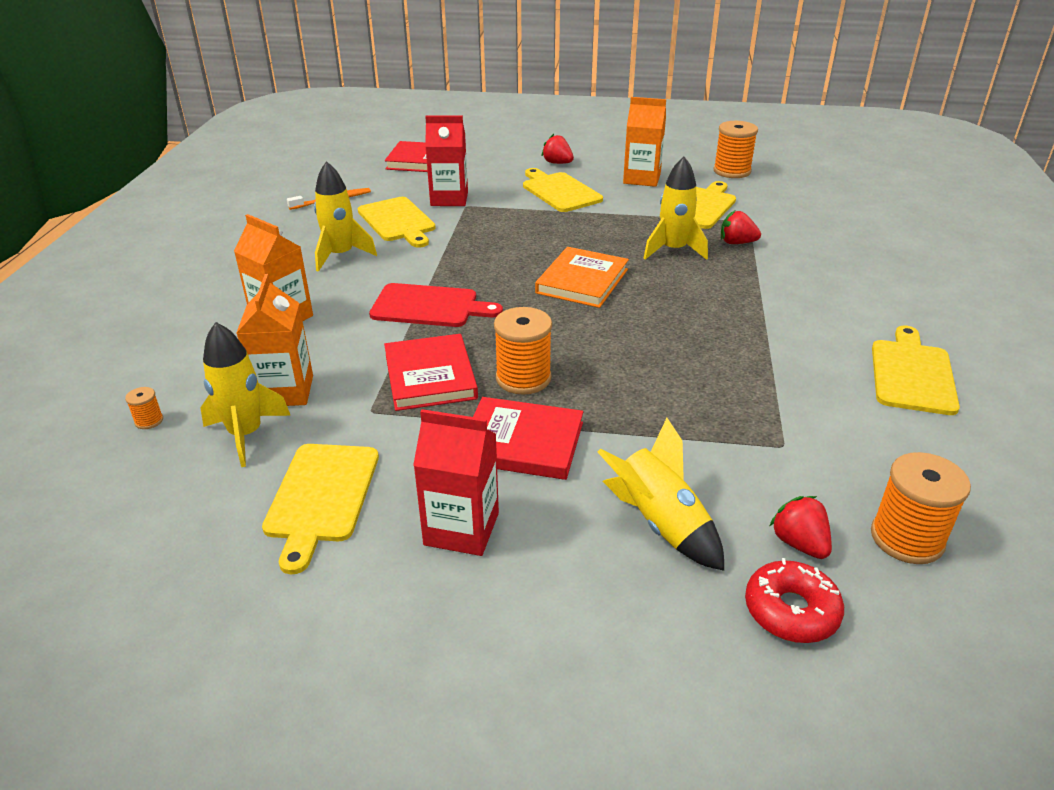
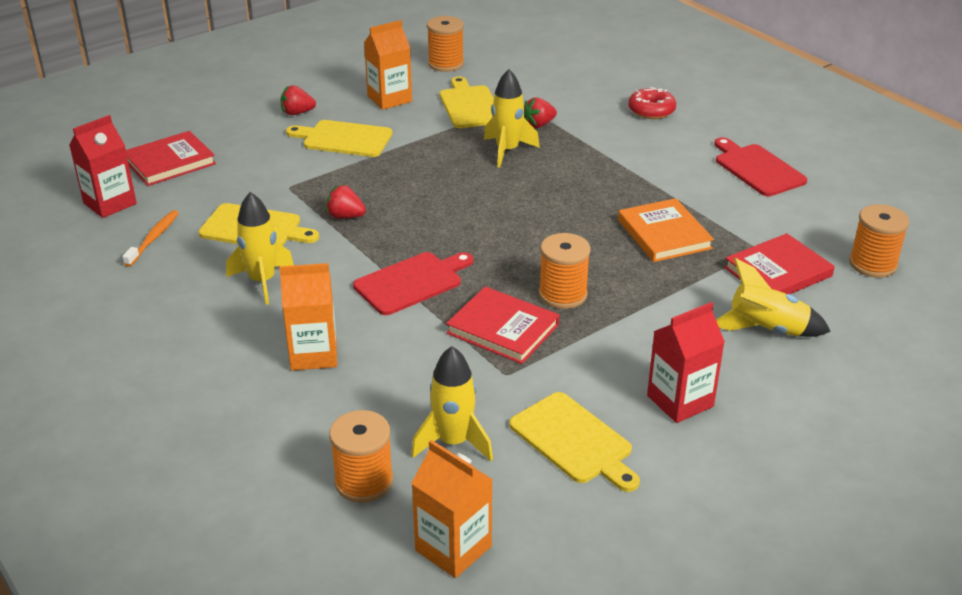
camera: 45 degrees left, 0 degrees up
(149, 421) = (364, 481): orange spool -> orange spool, size x2.17
(285, 391) = (423, 400): orange carton -> orange carton (453, 548)
(449, 199) = (262, 187): red carton -> red carton (110, 203)
(522, 442) = (629, 333): red book -> red book (778, 272)
(582, 281) = (485, 206): orange book -> orange book (664, 234)
(791, 611) = (877, 331): red donut -> red donut (651, 110)
(799, 543) = (836, 297): red strawberry -> red strawberry (345, 216)
(912, 374) = (757, 169): yellow cutting board -> red cutting board

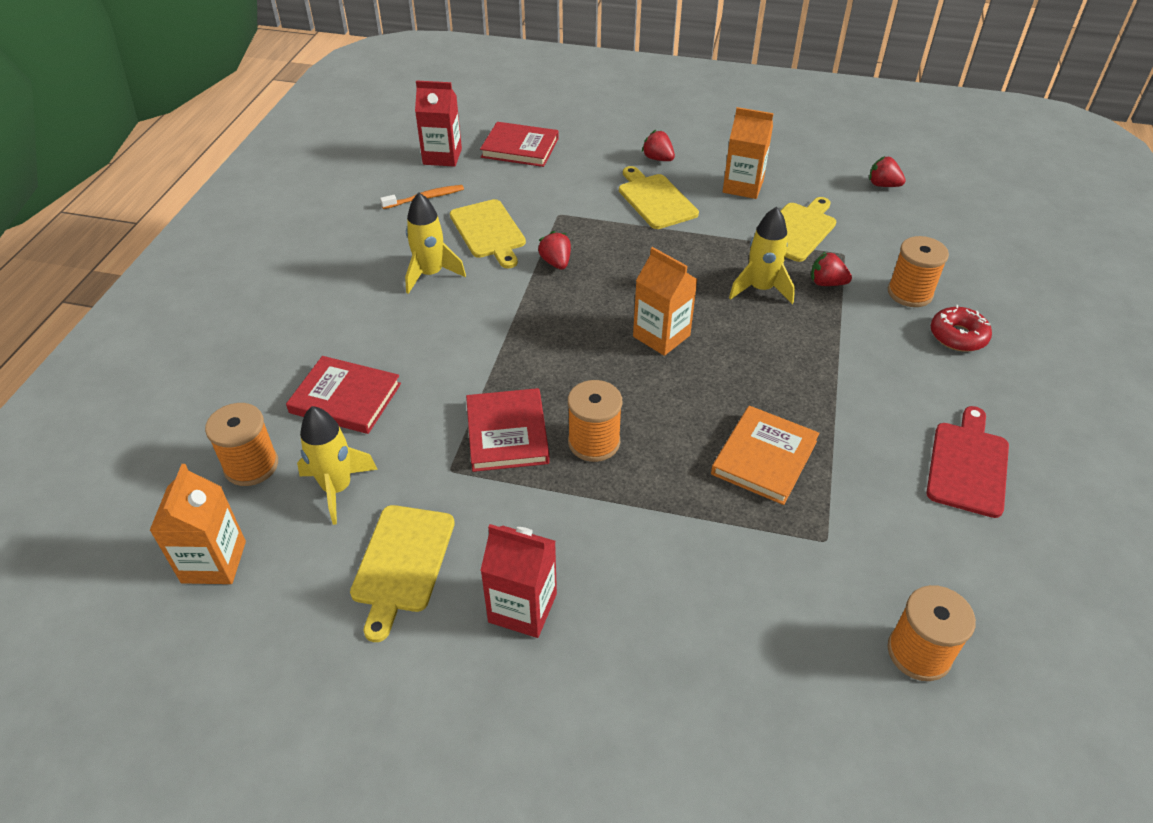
camera: 50 degrees right, 10 degrees up
(313, 354) = (372, 351): orange carton -> orange carton (661, 336)
(411, 282) = (512, 346): red cutting board -> none
(446, 64) = (839, 181): orange spool -> orange spool (910, 293)
(475, 52) = (883, 185): none -> red strawberry
(766, 329) = (699, 617): yellow rocket -> none
(778, 272) = (806, 576): red book -> red book (345, 398)

